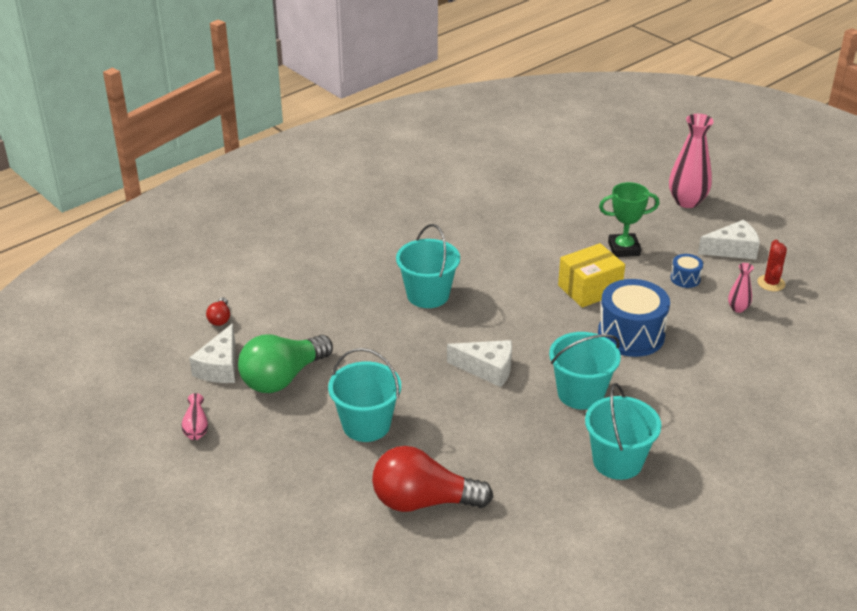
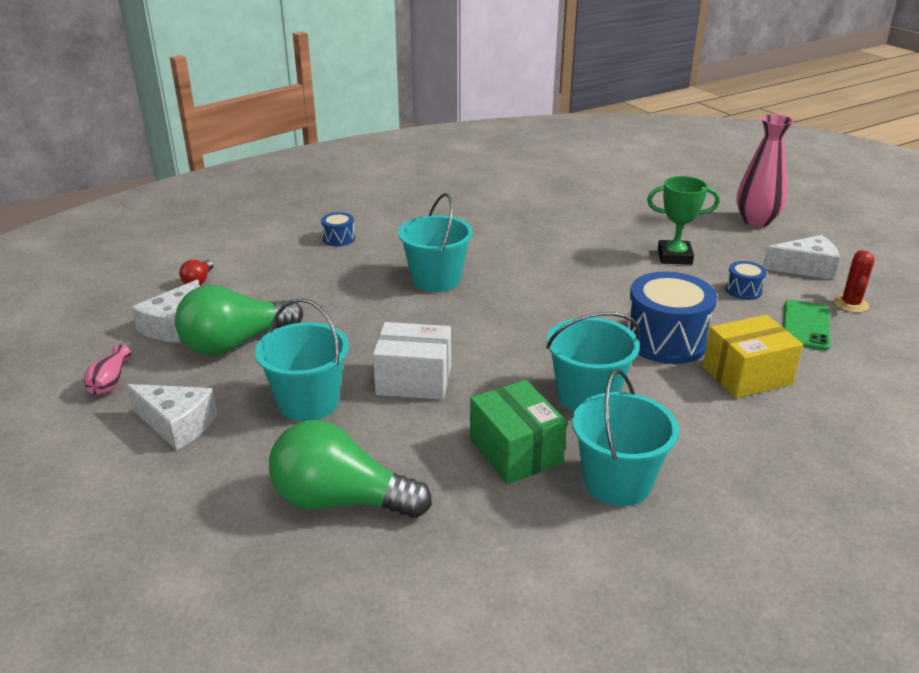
camera: 10 degrees right, 5 degrees down
(326, 259) = (338, 239): none -> blue drum
(423, 501) = (341, 500): red light bulb -> green light bulb
(442, 395) = (414, 380): none -> white box
(487, 369) = (478, 358): white cheese -> white cheese (177, 424)
(538, 446) = (515, 451): none -> green box
(589, 289) = (625, 290): yellow box -> yellow box (747, 375)
(738, 308) = (806, 325): pink vase -> green phone

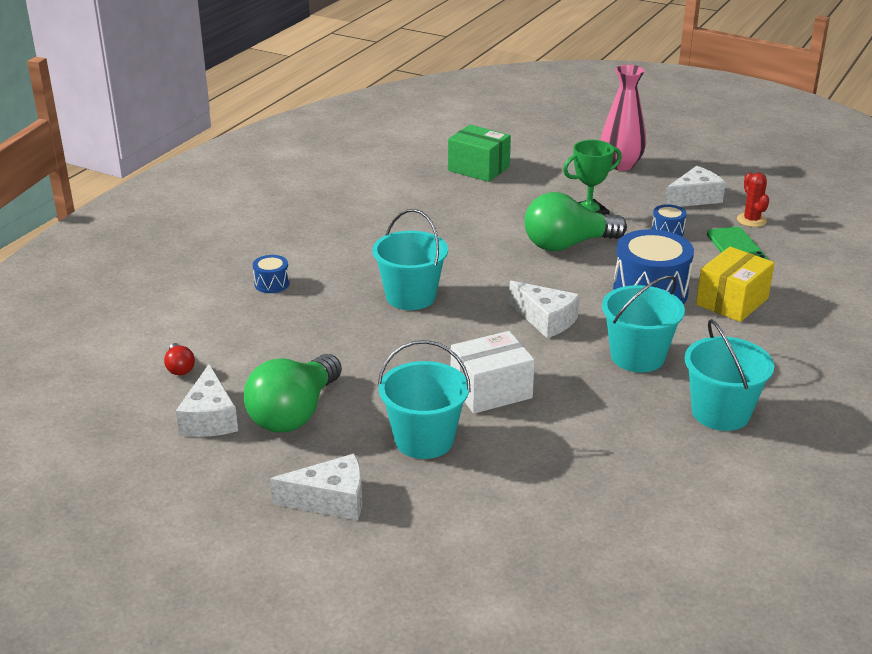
camera: 30 degrees left, 0 degrees up
(110, 382) = (217, 489): pink vase -> none
(341, 500) = (540, 503): green light bulb -> green light bulb (567, 245)
(515, 451) = (629, 417): green box -> green box (478, 168)
(534, 334) = (545, 320): none -> white cheese

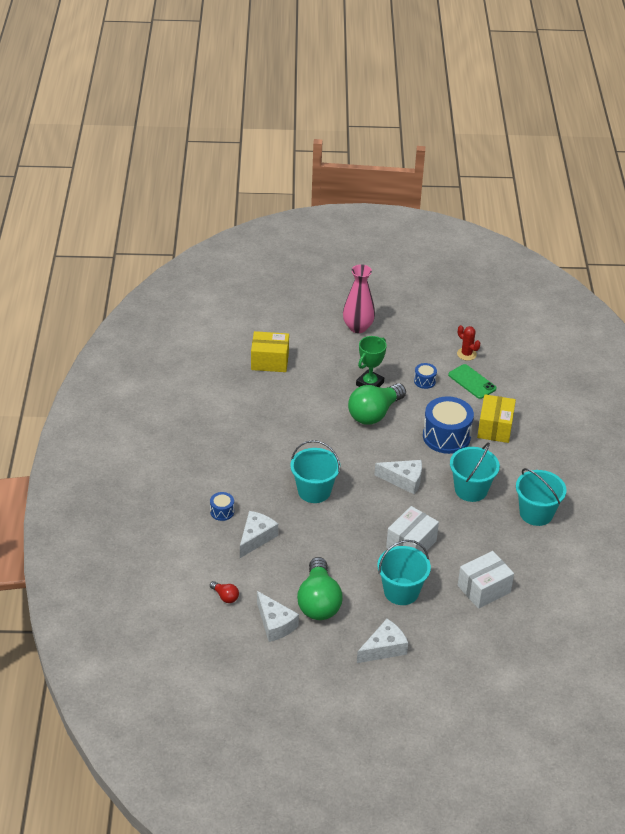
camera: 30 degrees left, 10 degrees up
(478, 168) = (270, 361): green box -> yellow box
(555, 479) = (484, 589): none -> white box
(694, 198) = (422, 345): white cheese -> white cheese (256, 538)

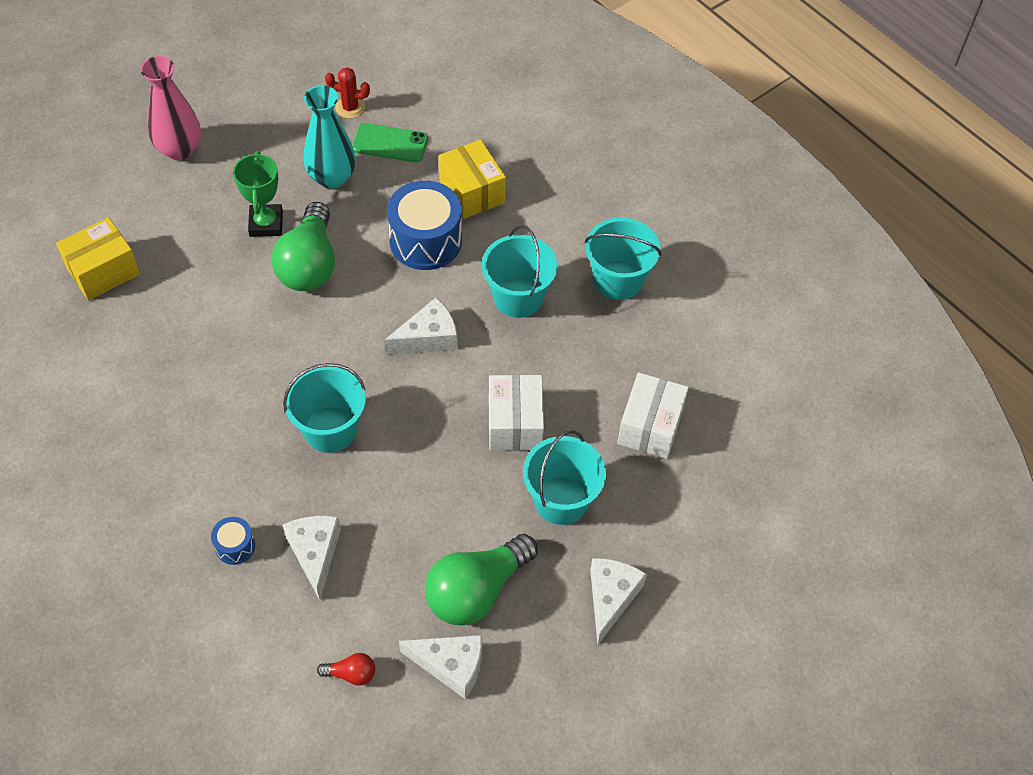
camera: 40 degrees left, 15 degrees up
(318, 602) = (476, 591): green light bulb -> green light bulb turned 90 degrees clockwise
(424, 381) = (332, 177): blue drum -> turquoise vase

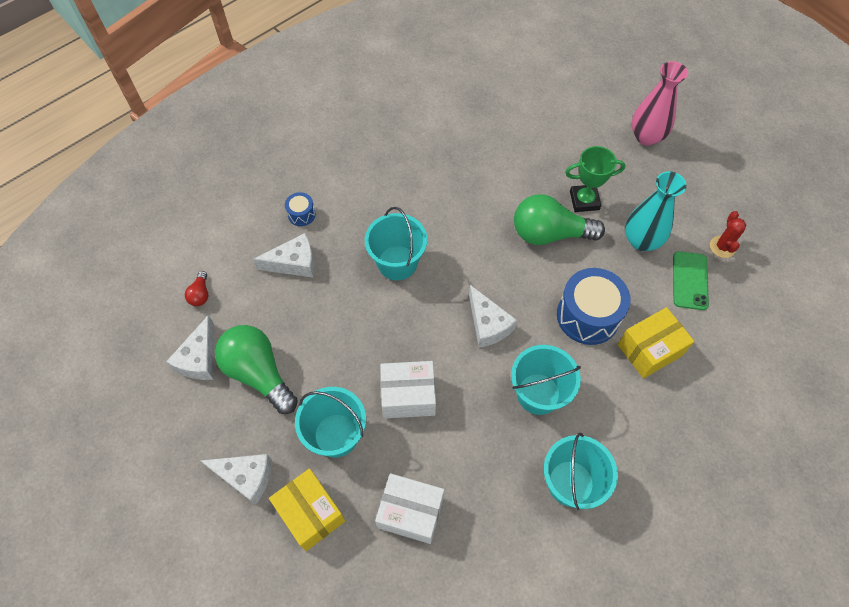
camera: 90 degrees right, 5 degrees up
(103, 271) = (523, 109): yellow box -> yellow box (310, 513)

